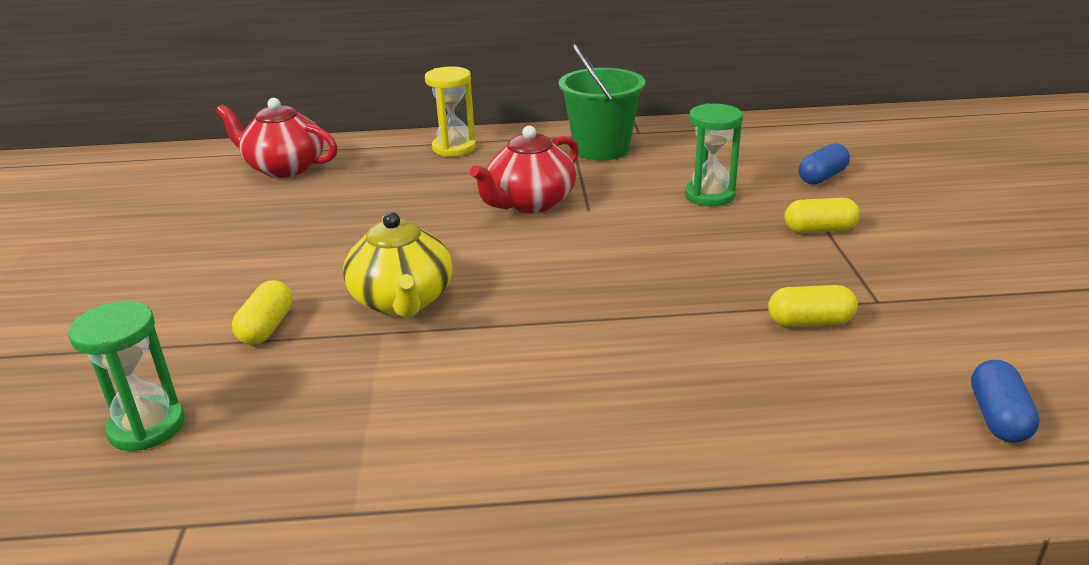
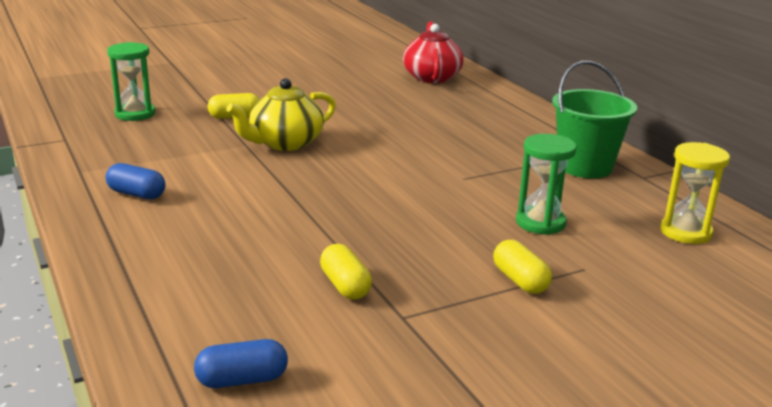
camera: 65 degrees right, 5 degrees down
(454, 148) = (521, 116): yellow hourglass -> yellow hourglass (685, 232)
(530, 203) = (454, 156): red teapot -> none
(822, 177) = (645, 275): blue capsule -> blue capsule (136, 194)

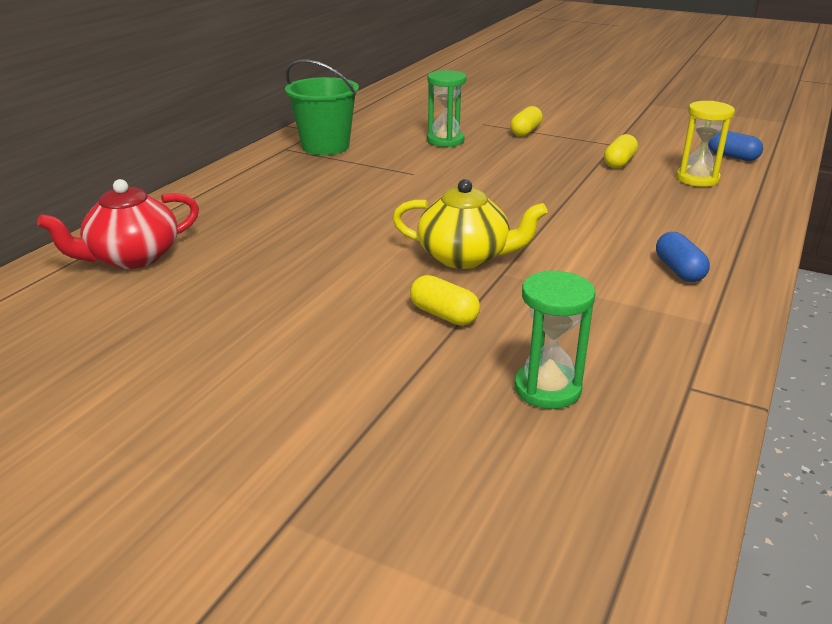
camera: 125 degrees left, 5 degrees up
(685, 232) = (393, 112): yellow hourglass -> yellow hourglass (697, 179)

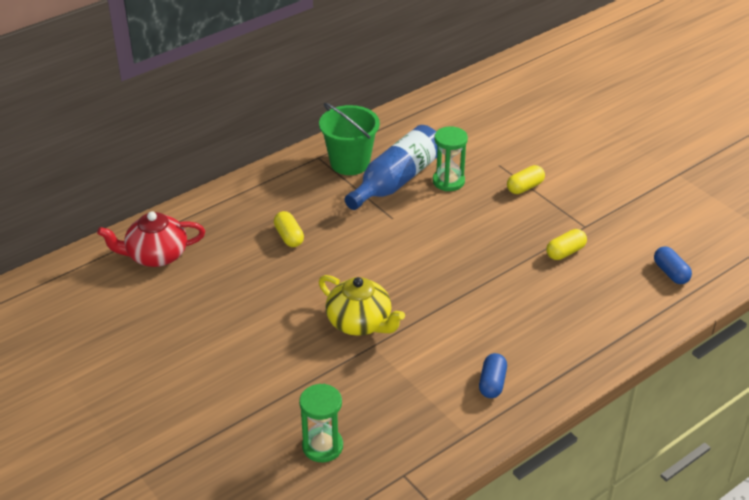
camera: 25 degrees right, 10 degrees up
(389, 149) = (396, 181): none -> blue bottle
(444, 315) = (308, 370): yellow capsule -> yellow capsule (289, 237)
(697, 179) = (609, 292): yellow hourglass -> none

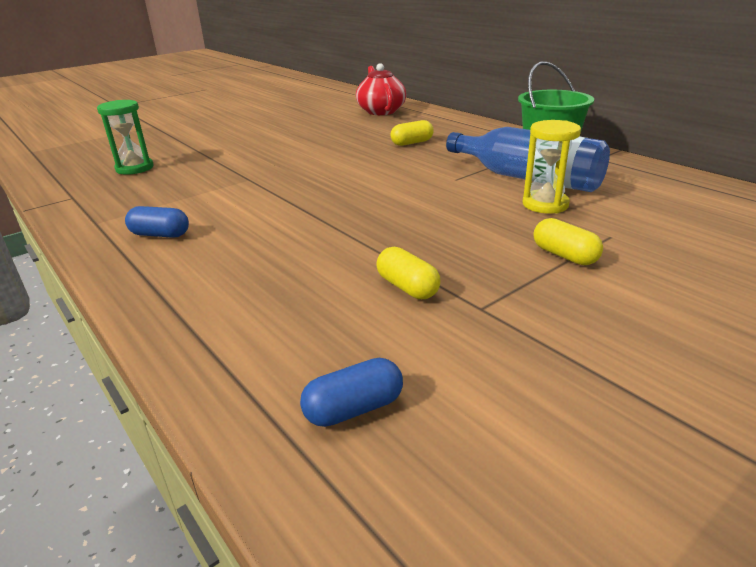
camera: 90 degrees right, 10 degrees down
(360, 323) = (284, 173): yellow teapot -> none
(448, 181) = (545, 204): green hourglass -> yellow hourglass

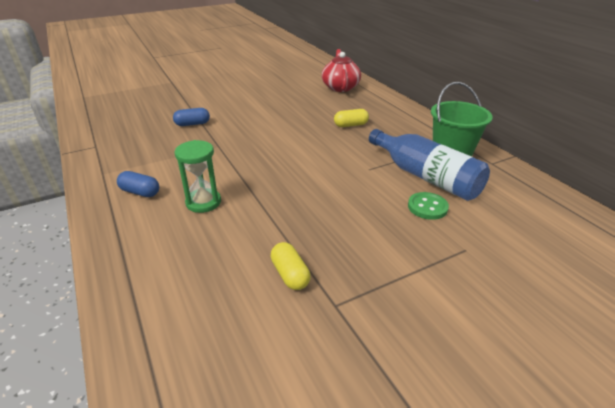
camera: 10 degrees right, 5 degrees up
(135, 168) = (145, 123): green hourglass -> green hourglass (203, 202)
(354, 409) = (210, 382): blue capsule -> blue capsule (192, 124)
(545, 204) = (427, 207): yellow hourglass -> green button
(564, 255) = (420, 264): yellow capsule -> none

